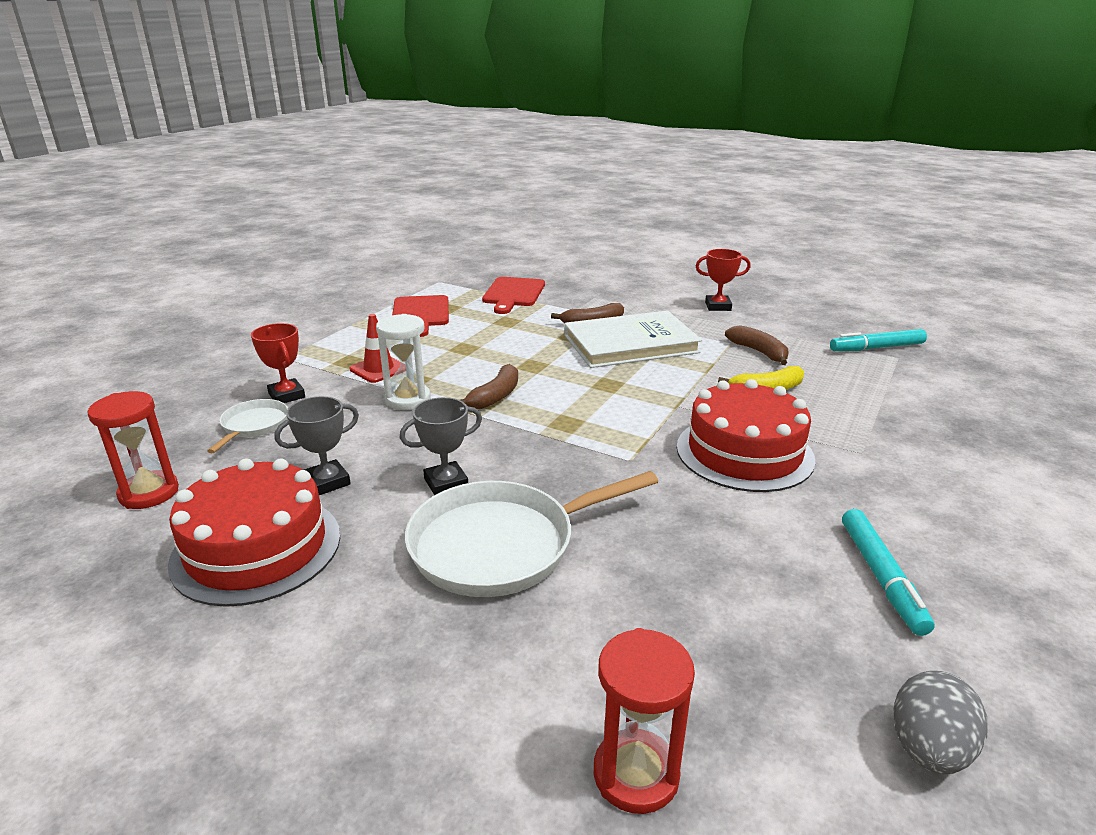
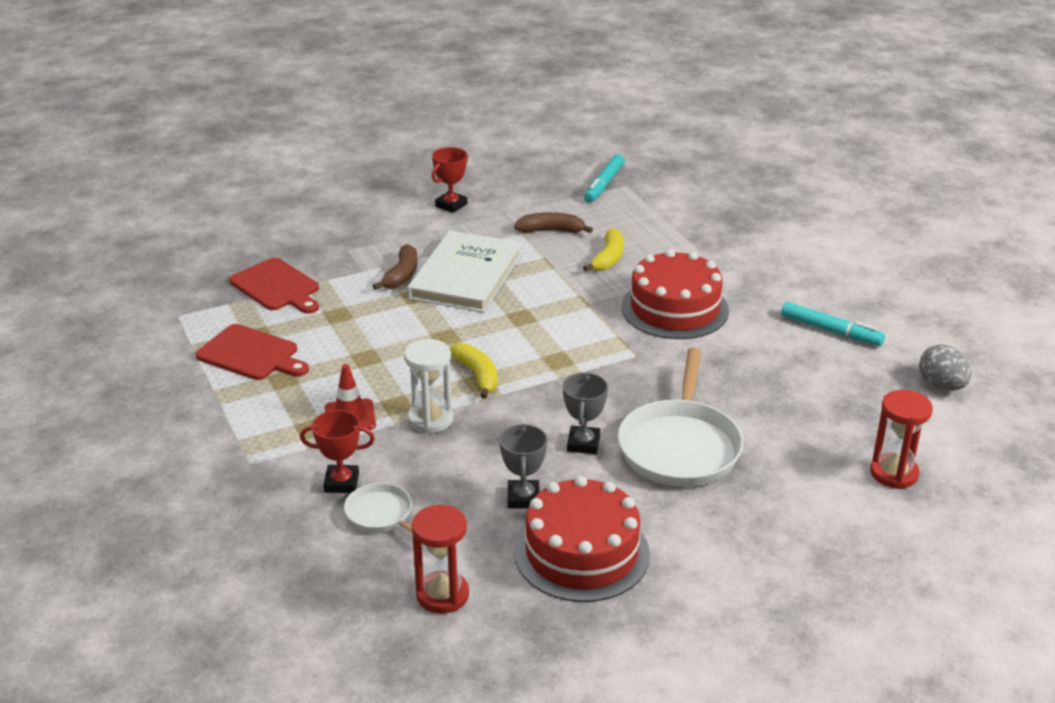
camera: 55 degrees left, 5 degrees up
(495, 396) = (477, 375): brown banana -> yellow banana

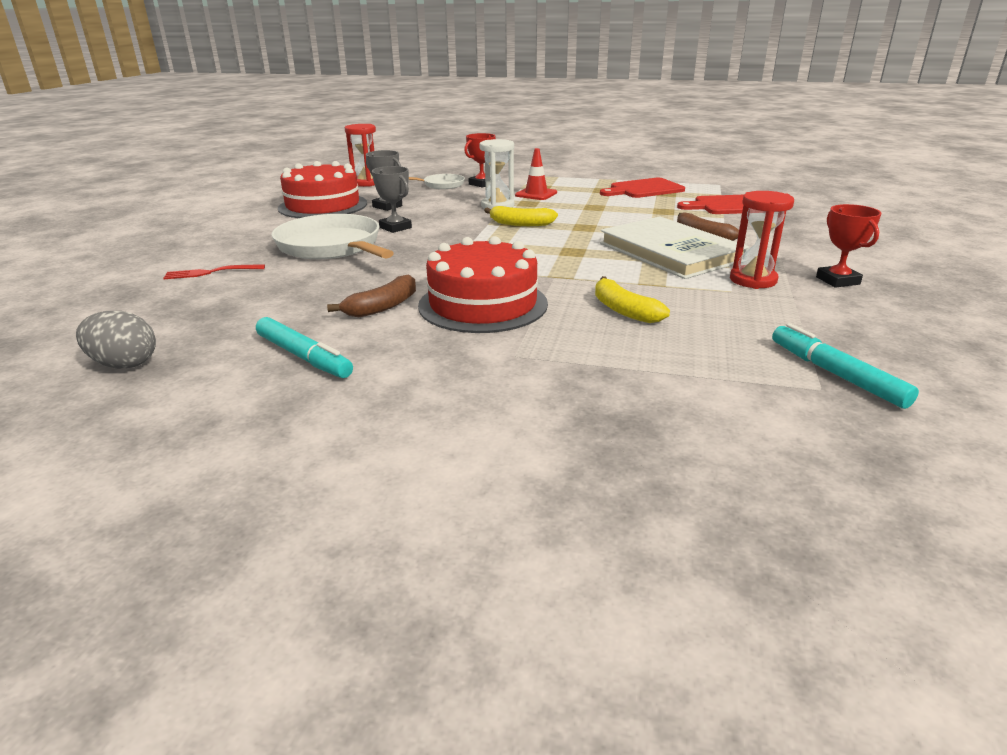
camera: 130 degrees right, 5 degrees down
(551, 231) = (723, 305): brown banana -> brown banana (383, 307)
(820, 469) = (211, 272): none -> red fork
(831, 331) = (304, 357): turquoise marker -> turquoise marker turned 120 degrees counterclockwise
(893, 473) = (142, 291): red hourglass -> red hourglass (753, 280)

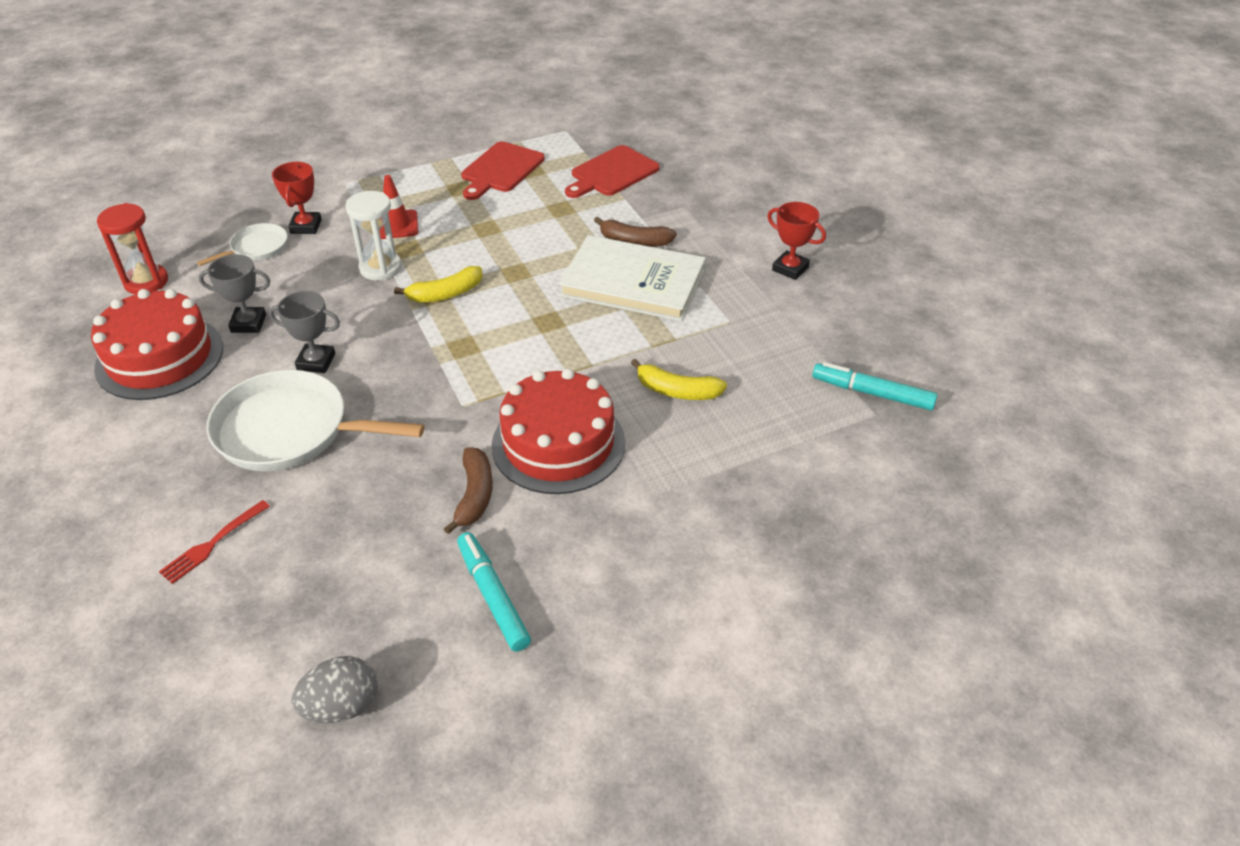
camera: 40 degrees left, 15 degrees up
(304, 357) = (493, 596): turquoise marker -> turquoise marker turned 120 degrees counterclockwise
(753, 280) = (732, 297): red hourglass -> none

